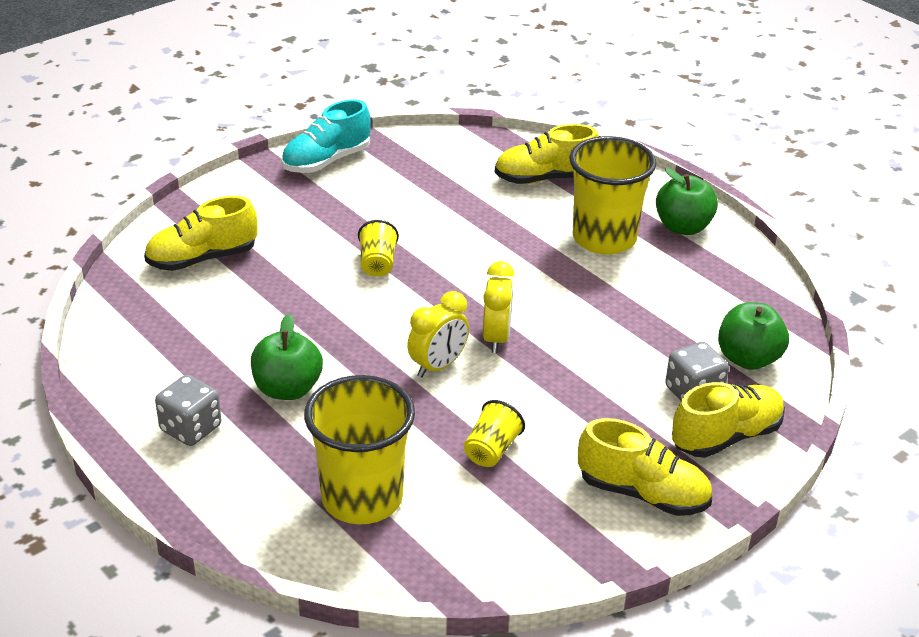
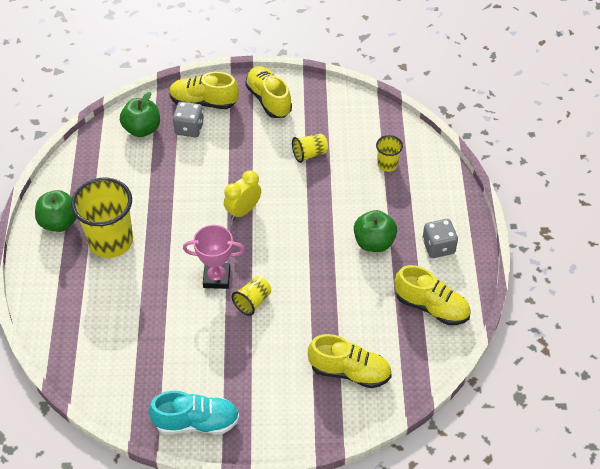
camera: 140 degrees left, 15 degrees up
(362, 498) = (387, 164): yellow cup -> yellow cup, size x0.48
(438, 366) = (288, 212): yellow clock -> none
(444, 264) = (216, 278): none -> pink trophy
(544, 178) = (82, 311): yellow shoe -> yellow shoe (431, 307)

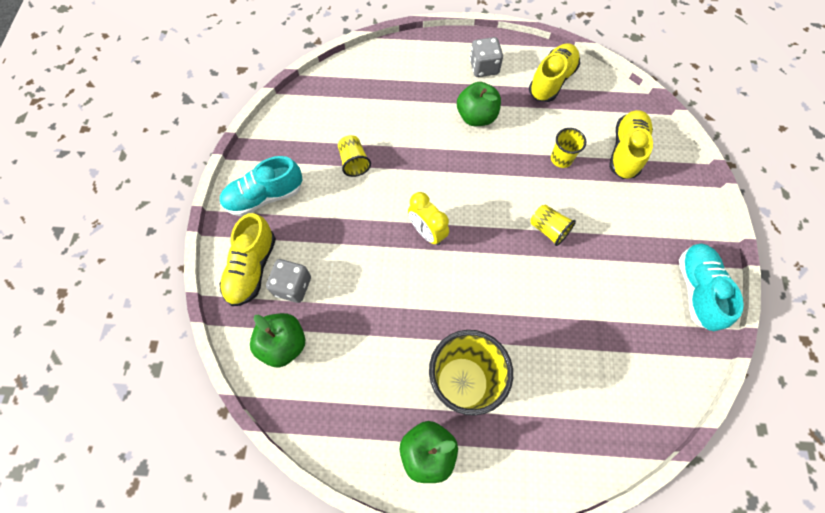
camera: 85 degrees left, 15 degrees up
(216, 278) = (517, 263): pink trophy -> none
(269, 100) = (264, 196): yellow shoe -> turquoise shoe
(387, 164) = (378, 95): yellow cup -> yellow cup (561, 159)

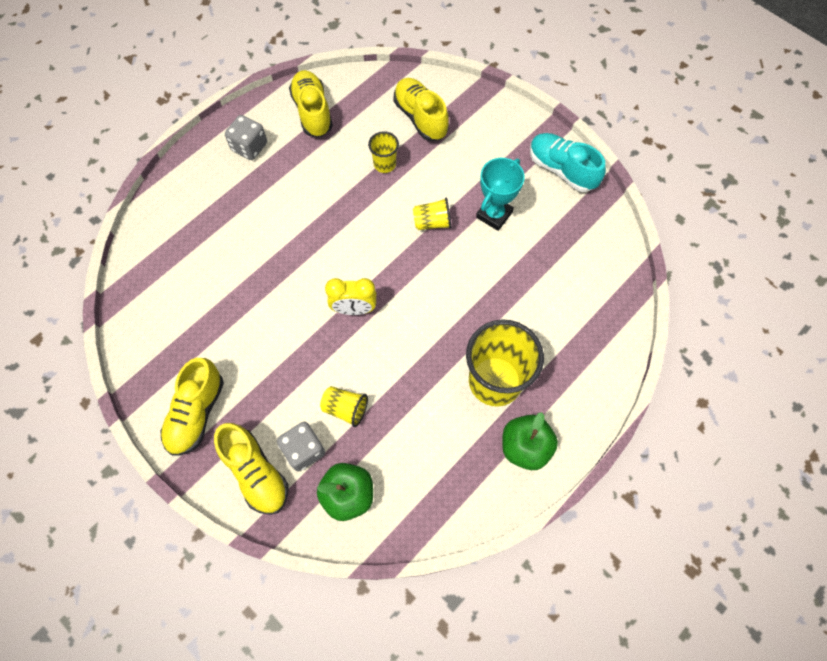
camera: 50 degrees left, 0 degrees up
(264, 196) = (196, 413): turquoise shoe -> yellow shoe
(354, 162) = (236, 315): yellow cup -> yellow cup (345, 408)
(476, 117) = (289, 190): green apple -> none
(601, 269) = (494, 215): none -> turquoise trophy

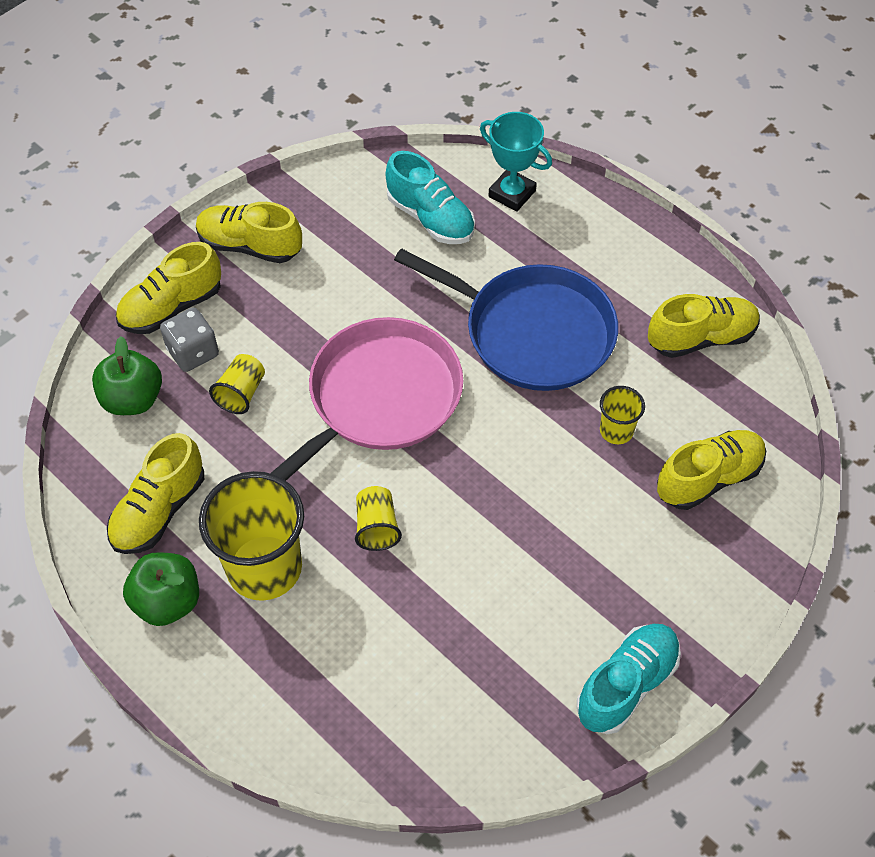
camera: 90 degrees right, 10 degrees down
(185, 275) = (430, 218): none -> turquoise shoe
(249, 147) = (631, 268): grey dice -> none
(300, 209) = (532, 332): none -> blue pan
(354, 309) = (379, 398): yellow clock -> pink pan
(432, 222) = (518, 493): yellow cup -> yellow cup (377, 527)
(450, 461) = (159, 510): none -> yellow shoe
(494, 215) = (534, 577): turquoise trophy -> turquoise trophy (512, 194)

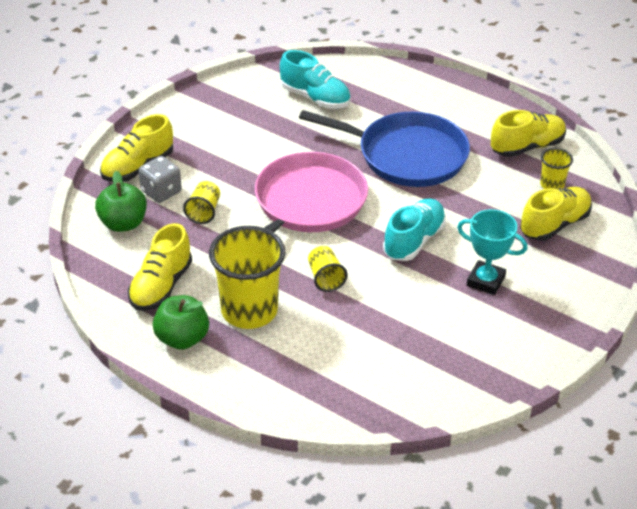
camera: 10 degrees left, 15 degrees down
(250, 246) = (186, 126): yellow shoe -> none
(512, 194) = (370, 79): turquoise trophy -> turquoise trophy (485, 281)
(616, 431) = (482, 205): yellow cup -> yellow cup (552, 185)
(626, 685) = (530, 347): turquoise shoe -> turquoise shoe (414, 241)

